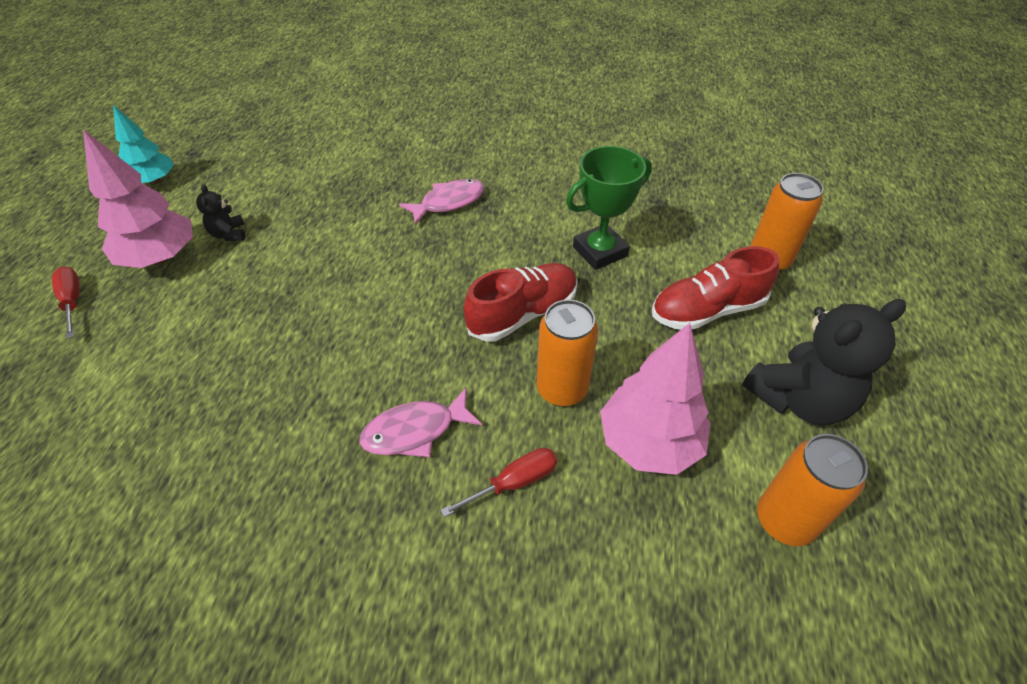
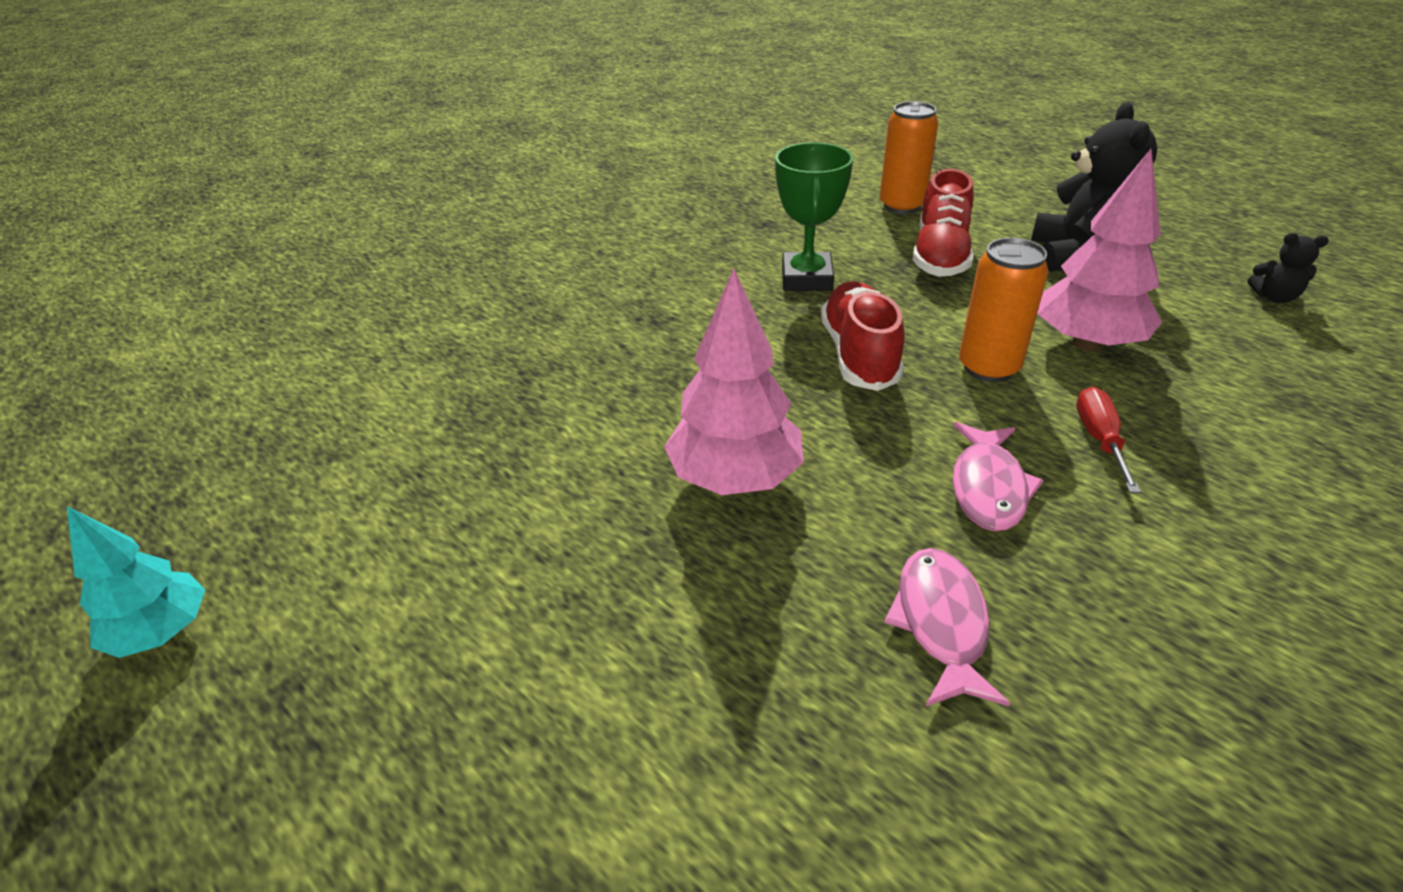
camera: 55 degrees left, 10 degrees down
(73, 301) = (386, 842): red screwdriver -> none
(160, 258) = (404, 669): pink tree -> pink tree (735, 478)
(229, 234) = (441, 564): black teddy bear -> black teddy bear (1274, 297)
(448, 202) = (615, 343): pink fish -> pink fish (941, 623)
(784, 520) = (1204, 311): orange can -> none

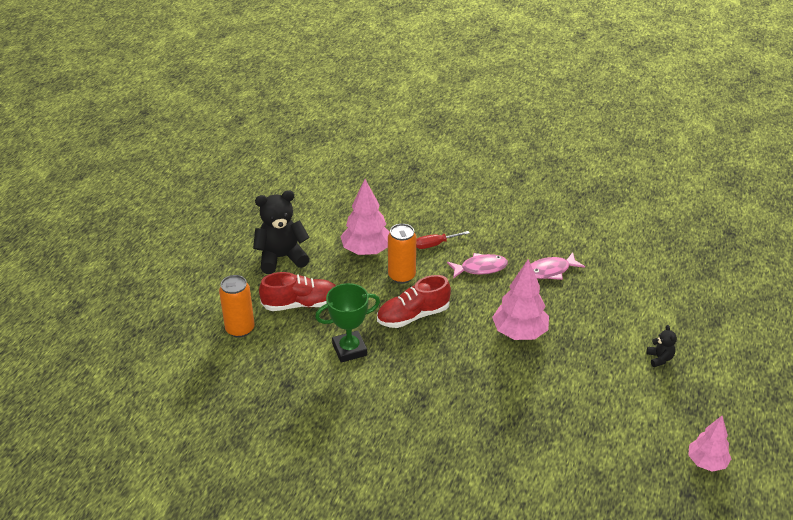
camera: 115 degrees left, 0 degrees up
(163, 632) = (706, 462): turquoise tree -> pink tree
(1274, 297) = (300, 202): black teddy bear -> black teddy bear (659, 358)

